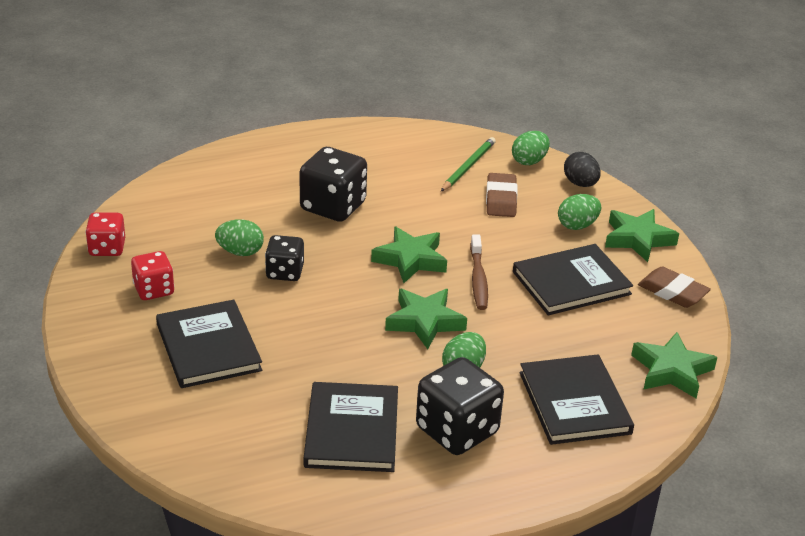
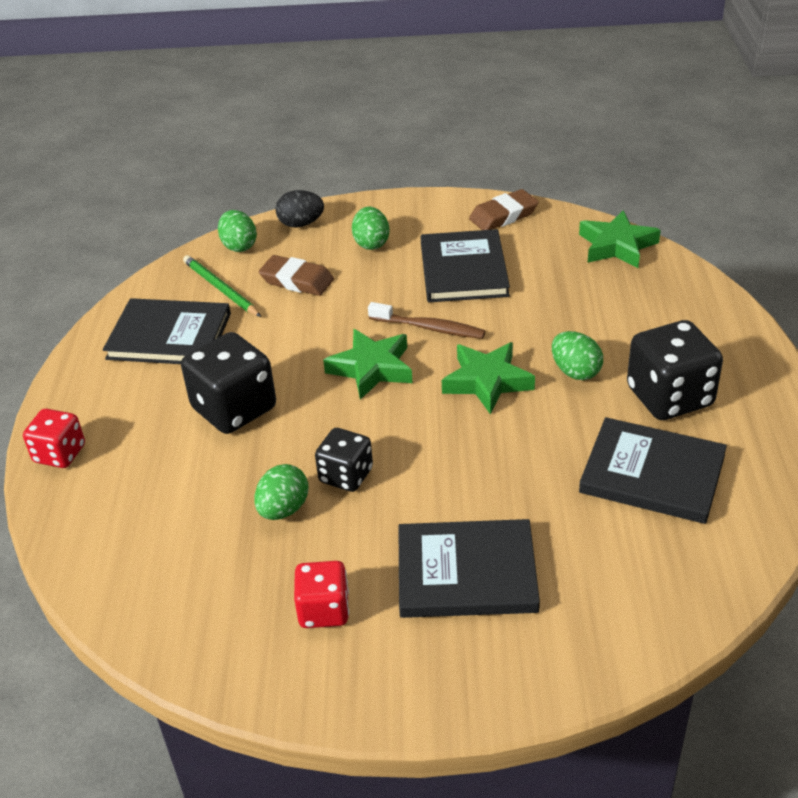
camera: 65 degrees left, 5 degrees up
(107, 248) = (201, 650): red dice -> red dice (60, 454)
(574, 403) = (646, 312): black book -> black book (169, 336)
(638, 239) = (413, 214): green star -> none

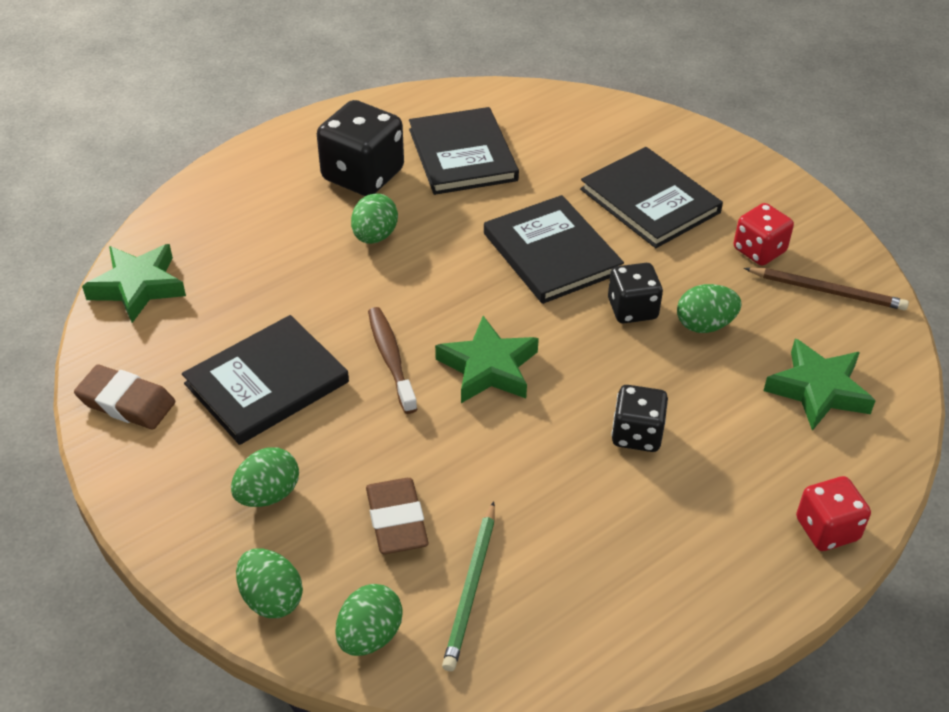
camera: 130 degrees left, 5 degrees up
(169, 336) = (593, 574): black book -> black book (551, 253)
(227, 623) = (827, 291): none -> brown pencil
(234, 409) = (637, 434): black dice -> black dice, size x0.61
(301, 224) = (271, 598): black egg -> green egg
(487, 382) = (436, 282): green star -> green star (818, 390)

